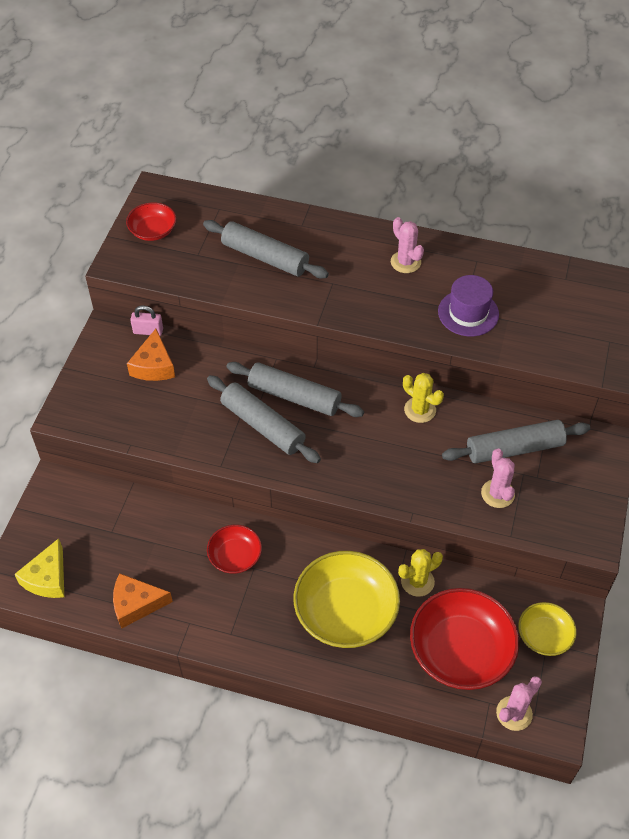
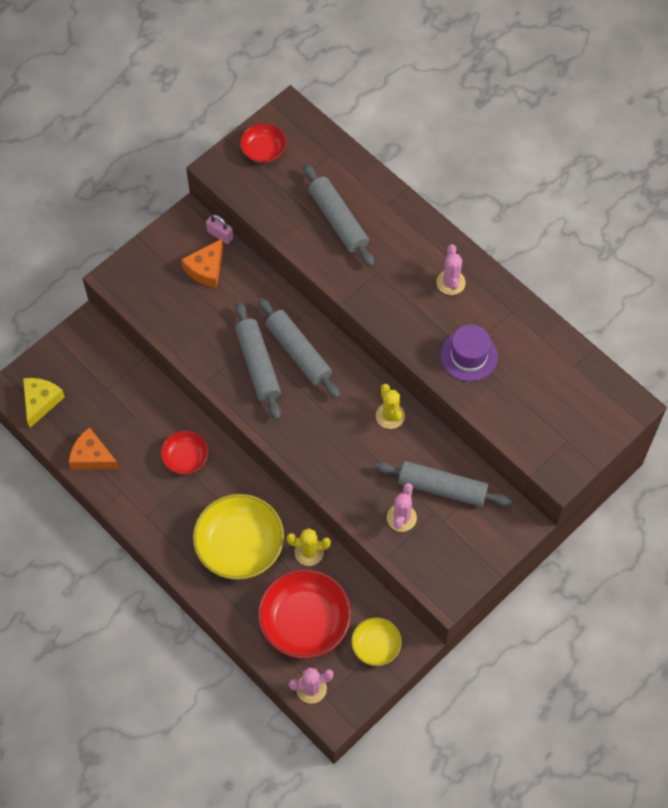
camera: 30 degrees right, 10 degrees up
(47, 578) = (41, 402): yellow cheese -> yellow cheese turned 150 degrees clockwise

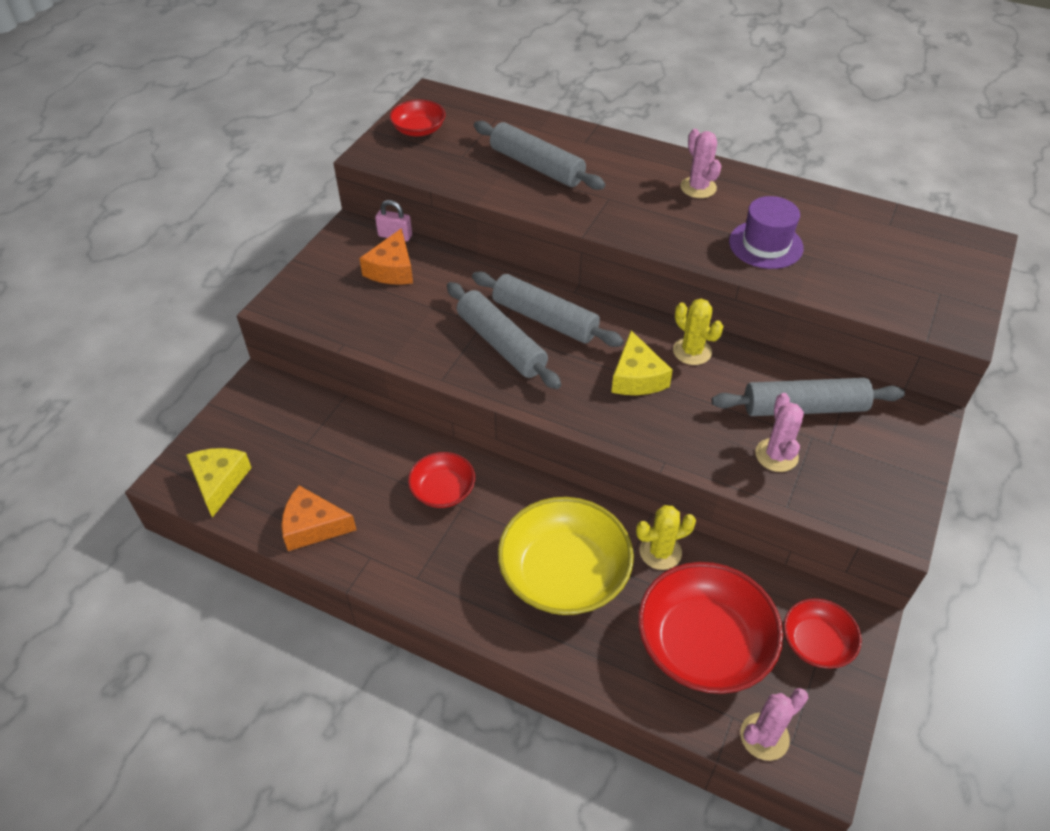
camera: 20 degrees left, 15 degrees down
(340, 425) = (637, 377): none -> yellow cheese
(376, 646) = (816, 643): yellow bowl -> red bowl

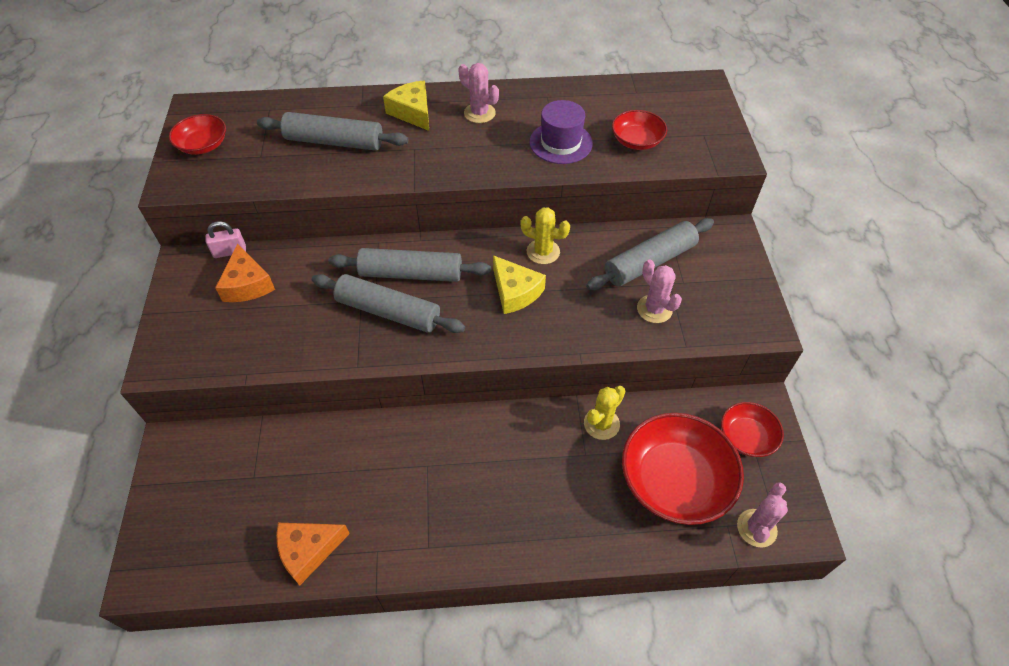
camera: 30 degrees left, 5 degrees up
(219, 482) = (192, 556): yellow cheese -> yellow cheese (412, 112)
(443, 490) = (402, 459): red bowl -> red bowl (636, 141)
(564, 573) = (542, 480): yellow bowl -> none

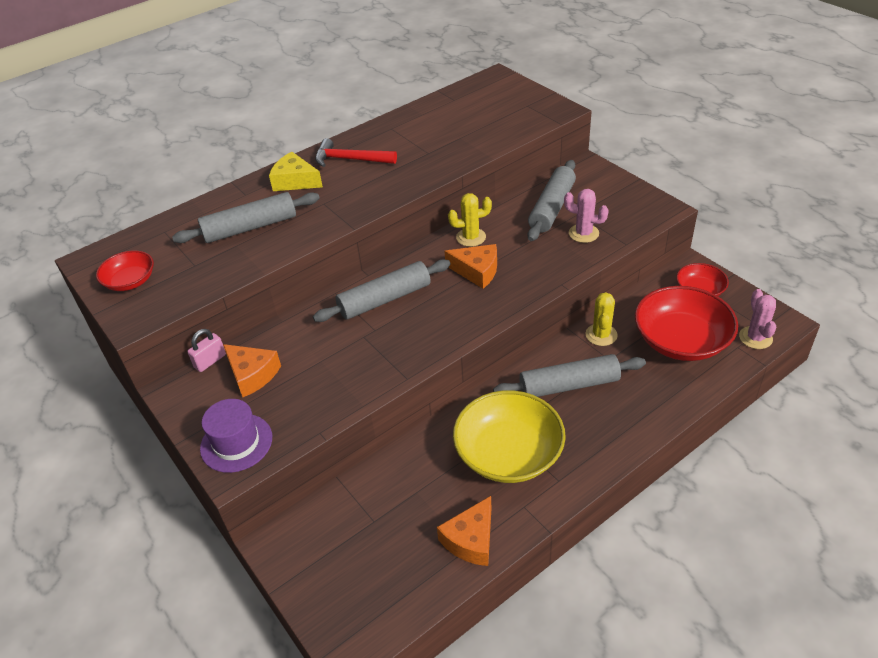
camera: 30 degrees left, 10 degrees down
(388, 311) = (393, 331): grey rolling pin -> grey rolling pin (569, 385)
(411, 490) = (508, 453): none -> yellow bowl
(479, 113) = (350, 159): pink cactus -> red hammer
(515, 292) = (477, 271): yellow cheese -> orange cheese
(561, 143) = (433, 151): purple hat -> purple hat (236, 443)
(636, 141) = (486, 128): red bowl -> none

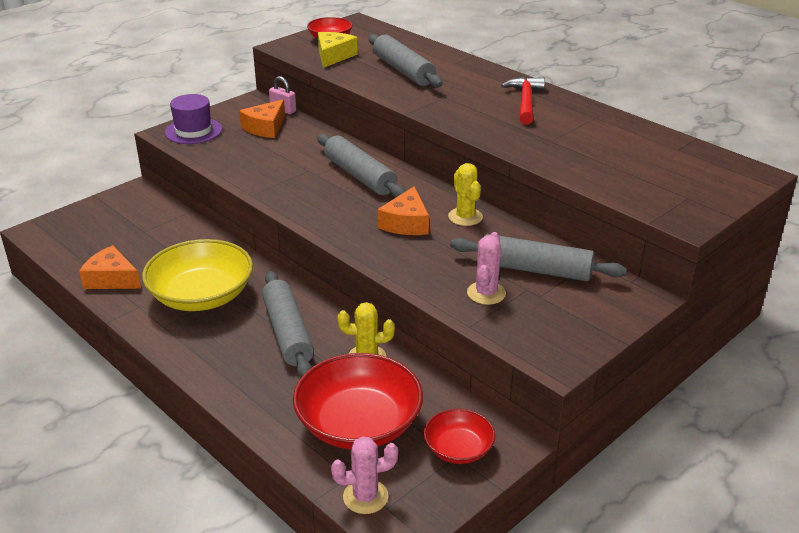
camera: 80 degrees right, 10 degrees down
(295, 181) = (480, 81): yellow cheese -> yellow cheese (334, 56)

